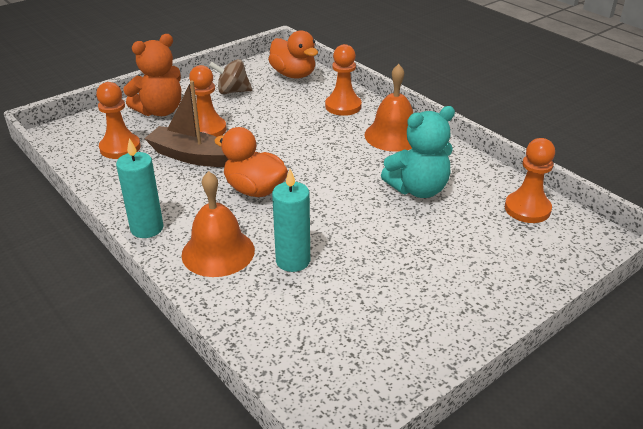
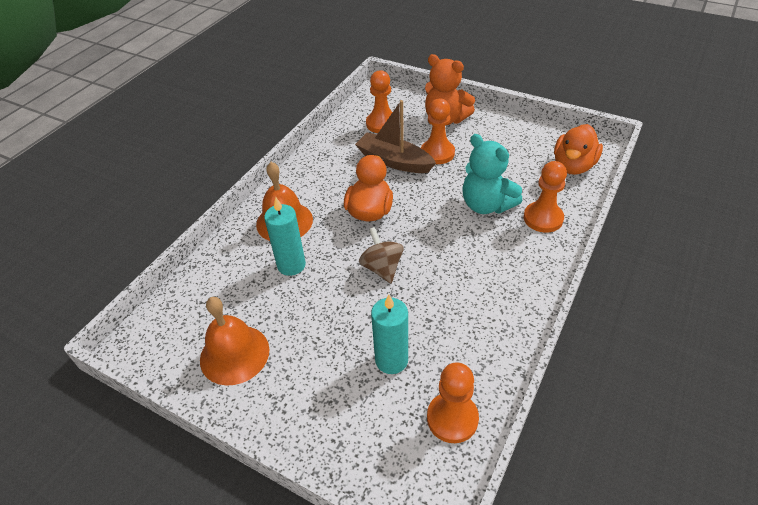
camera: 70 degrees right, 10 degrees up
(147, 228) = (295, 177): turquoise candle -> turquoise candle (391, 360)
(192, 156) = (394, 161): brown boat -> brown boat turned 60 degrees counterclockwise
(232, 91) = (508, 142): brown spinning top -> brown spinning top (382, 268)
(393, 135) = (517, 271): orange bell -> orange bell (234, 354)
(418, 189) = (433, 316): turquoise teddy bear -> turquoise teddy bear (486, 205)

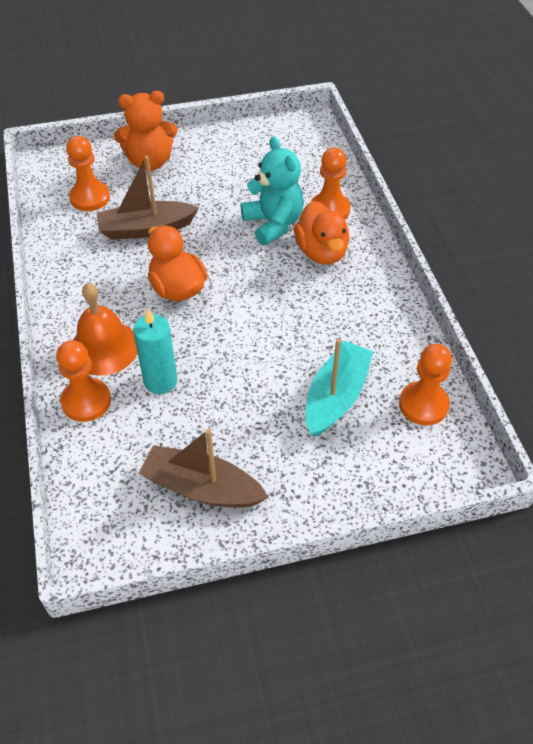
camera: 45 degrees left, 5 degrees up
(234, 354) = (201, 487): orange bell -> brown boat
(382, 268) = (245, 330): brown spinning top -> none
(391, 360) = (336, 396): turquoise candle -> turquoise boat
(437, 153) = (179, 199): orange pawn -> orange pawn (86, 401)
(486, 205) = (273, 224): turquoise teddy bear -> turquoise teddy bear turned 120 degrees counterclockwise
(573, 166) = (307, 150): orange duck -> orange duck (321, 252)

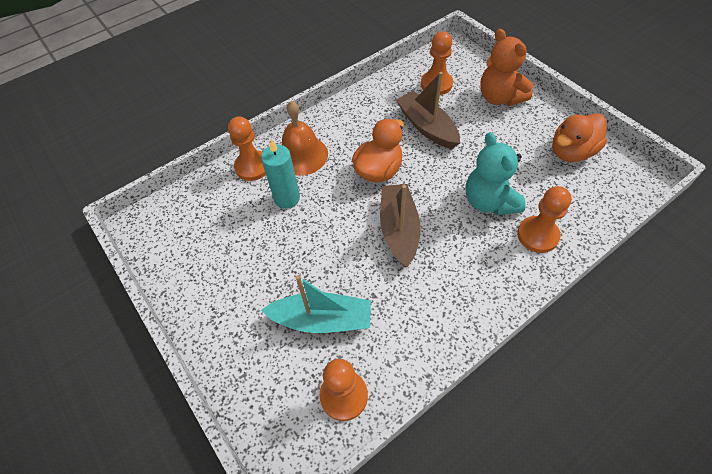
camera: 70 degrees right, 5 degrees up
(201, 487) = (204, 261): brown boat -> brown boat (399, 229)
(273, 224) = (489, 201): turquoise teddy bear -> turquoise teddy bear turned 120 degrees clockwise
(321, 252) = (479, 249): orange duck -> orange duck (571, 152)

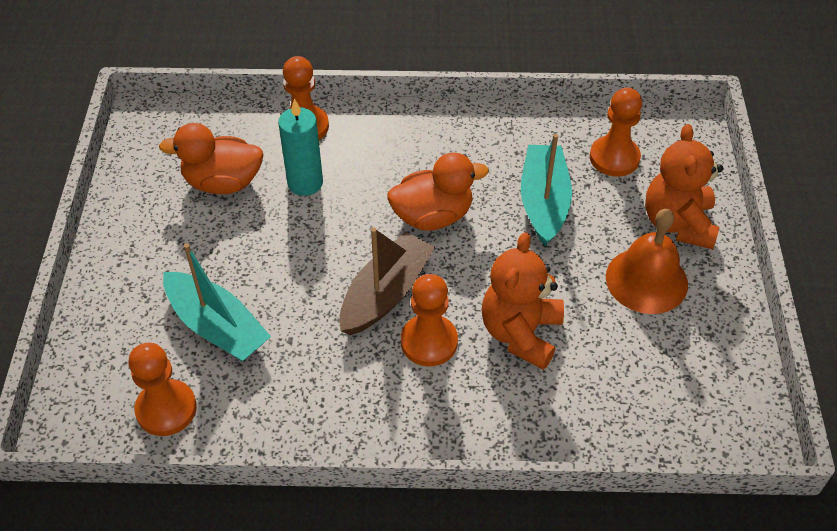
camera: 35 degrees right, 5 degrees down
(302, 155) = (367, 146): orange bell -> orange bell (646, 280)
(427, 127) = (543, 202): brown boat -> turquoise boat
(489, 201) = (520, 333): turquoise teddy bear -> orange teddy bear
(537, 235) = (534, 407): orange pawn -> orange pawn (429, 342)
(571, 152) = (693, 346): orange duck -> orange duck (223, 182)

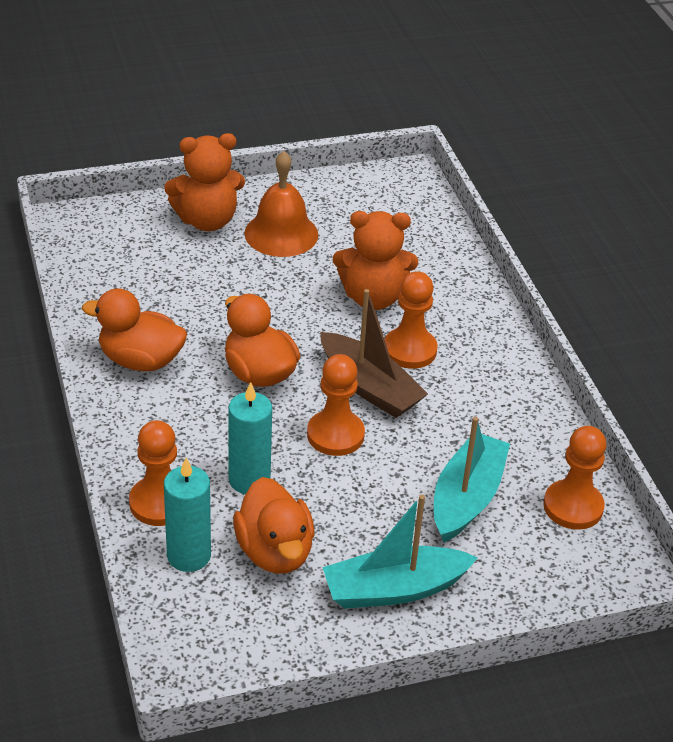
camera: 110 degrees left, 10 degrees down
(244, 133) = (189, 555): none -> turquoise candle
(386, 293) = (369, 387): brown boat -> brown boat turned 150 degrees counterclockwise
(475, 141) = (140, 360): none -> orange duck
(543, 202) = (211, 302): turquoise boat -> turquoise boat (394, 589)
(614, 158) = (134, 264): orange pawn -> orange pawn (335, 435)

